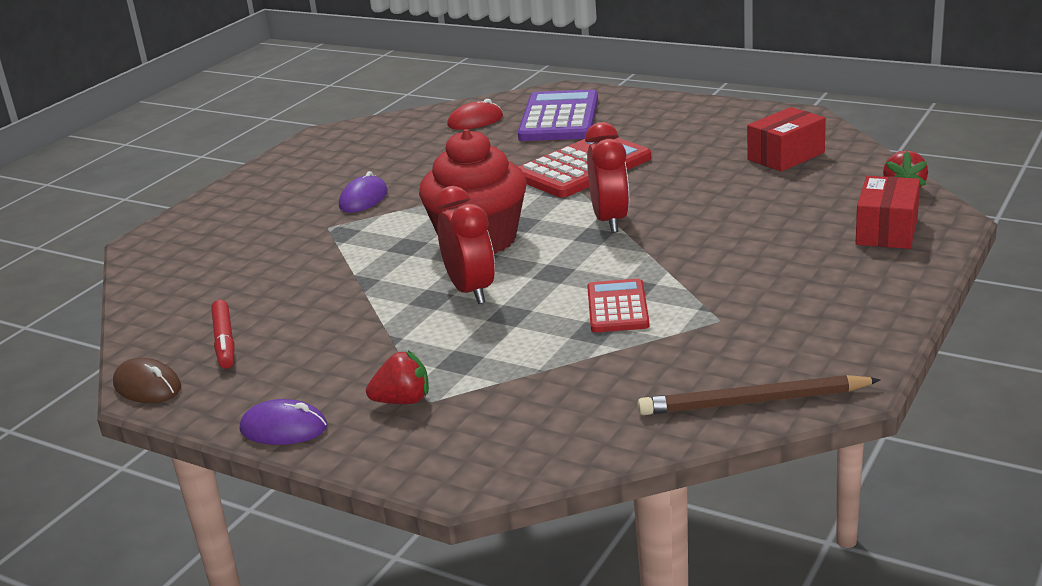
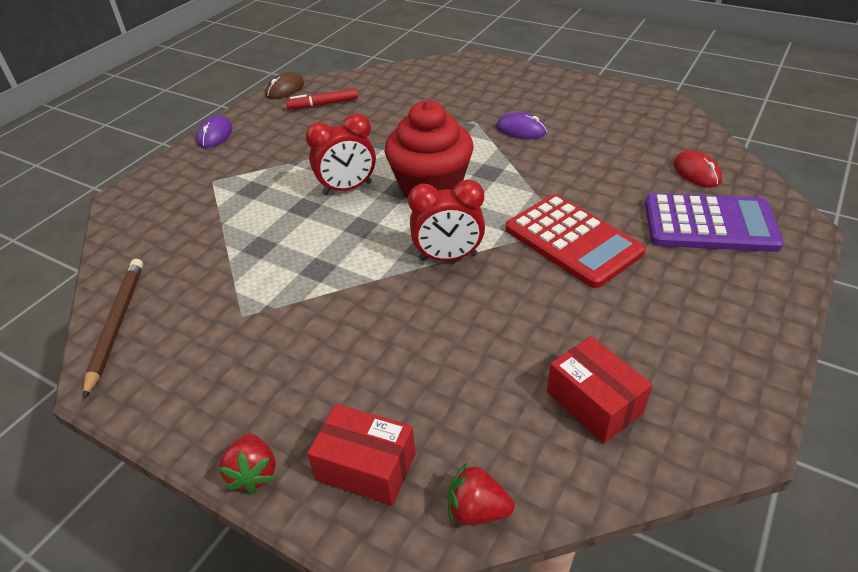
camera: 90 degrees right, 15 degrees up
(403, 401) = (218, 171): red strawberry -> red strawberry (253, 473)
(617, 307) = (289, 259): red calculator -> none

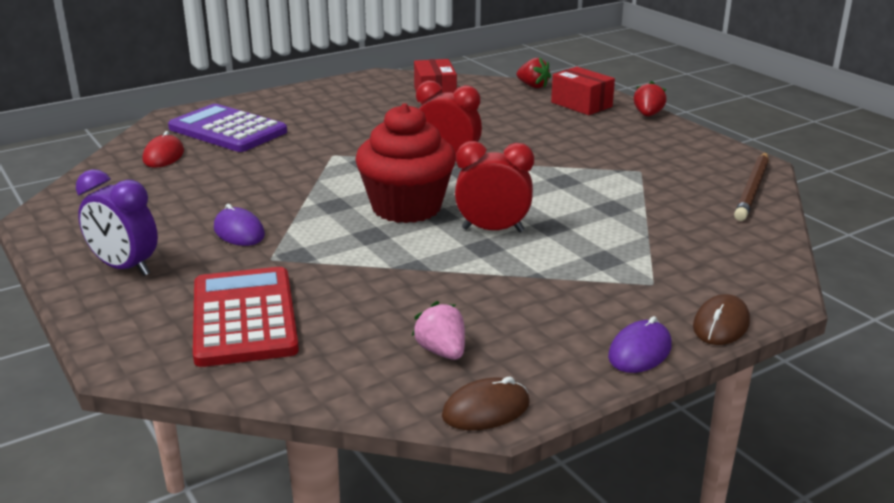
camera: 155 degrees left, 15 degrees down
(165, 165) = (721, 324): none -> brown mouse
(323, 104) = (442, 352): red marker -> pink strawberry
(547, 90) = (125, 268): none -> purple clock
(572, 241) = (340, 146): red calculator -> red calculator (244, 317)

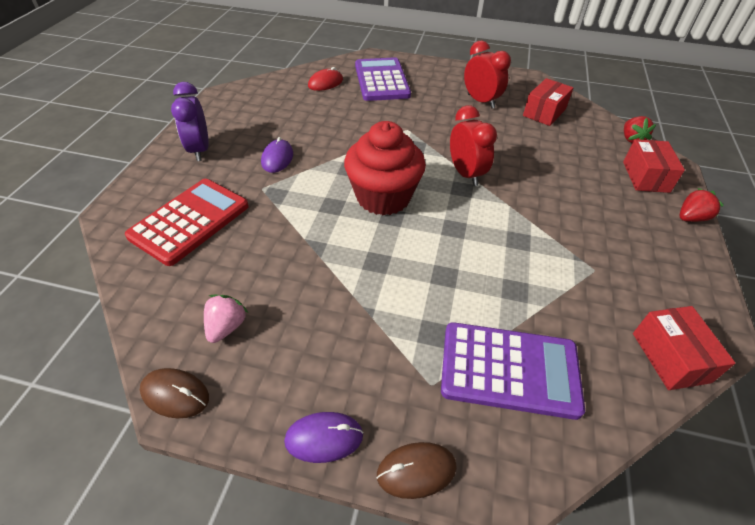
camera: 45 degrees right, 20 degrees up
(493, 230) = (403, 251): red clock -> red clock (480, 101)
(683, 247) = (509, 370): none -> purple calculator
(752, 189) = (670, 357): brown pencil -> red box

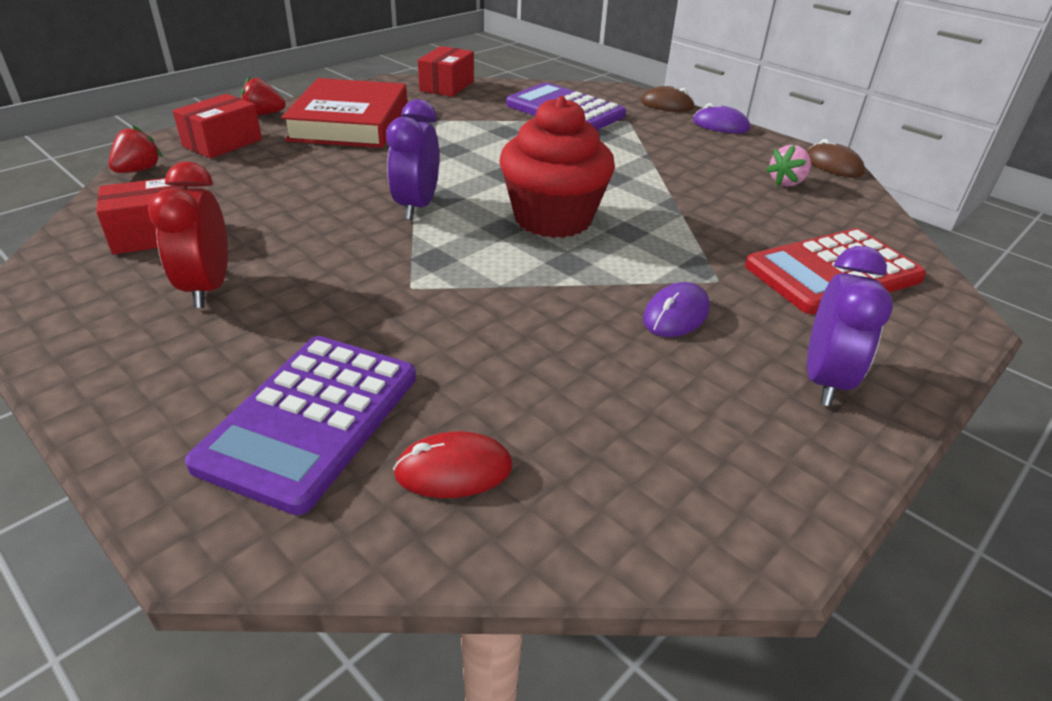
camera: 150 degrees left, 10 degrees down
(466, 174) = (416, 207): red clock -> purple clock
(628, 238) = (350, 122): none -> red book

